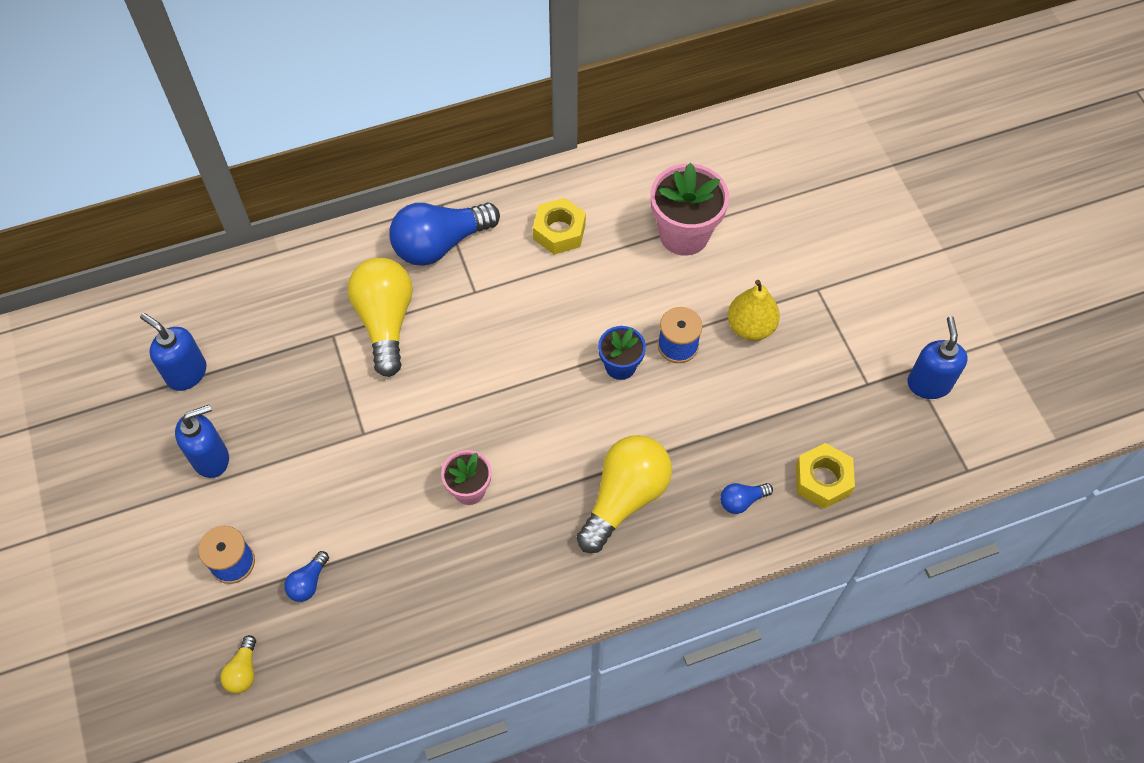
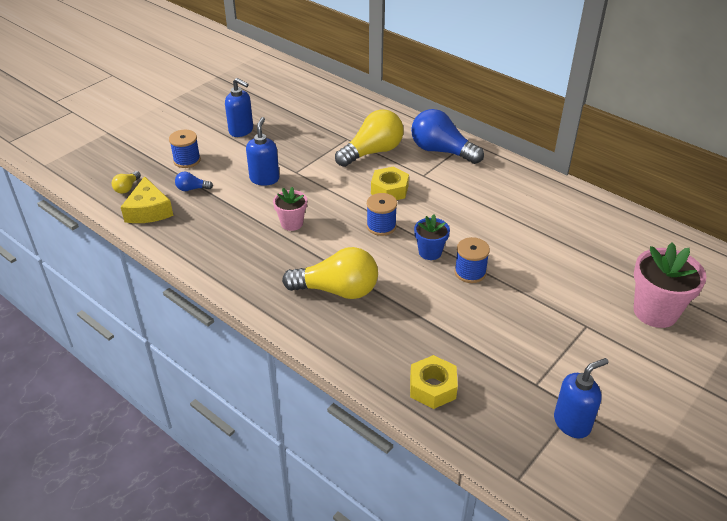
camera: 60 degrees right, 20 degrees down
(186, 373) = (283, 105): blue soap dispenser -> blue soap dispenser (264, 179)
(243, 671) = (127, 188): yellow light bulb -> yellow light bulb turned 45 degrees counterclockwise
(320, 660) = (148, 210): none -> yellow cheese
(541, 391) = (381, 226): none -> blue spool
(559, 232) = (499, 190): yellow nut -> yellow nut (389, 190)
(684, 234) = (556, 243): pink flower pot -> pink flower pot (655, 312)
(742, 501) = (380, 349): blue light bulb -> none
(750, 327) = (519, 302): yellow pear -> none

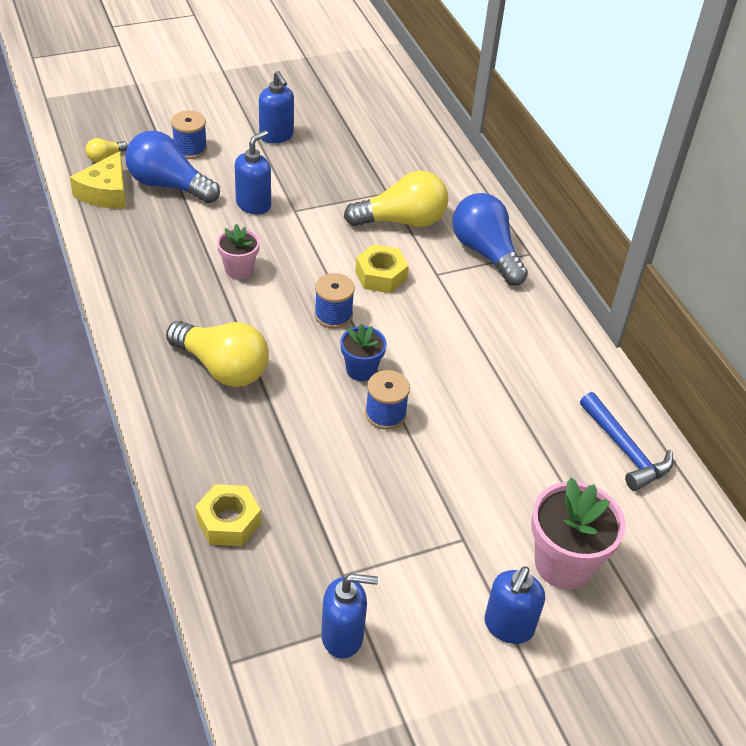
camera: 25 degrees right, 5 degrees up
(192, 189) = (168, 185): blue light bulb -> blue light bulb, size x2.25
(626, 230) = (625, 450): none -> blue hammer
(660, 364) = (508, 626): none -> blue soap dispenser

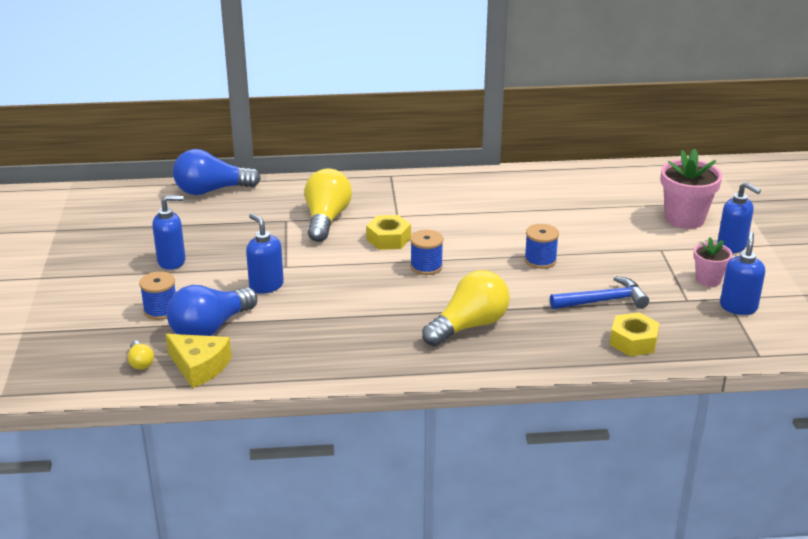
camera: 70 degrees left, 15 degrees down
(239, 269) = (351, 303): pink flower pot -> pink flower pot (708, 280)
(361, 370) = (491, 263): blue flower pot -> none
(485, 252) = (381, 192): blue light bulb -> blue light bulb (211, 190)
(625, 450) = (594, 180): blue hammer -> blue hammer (603, 301)

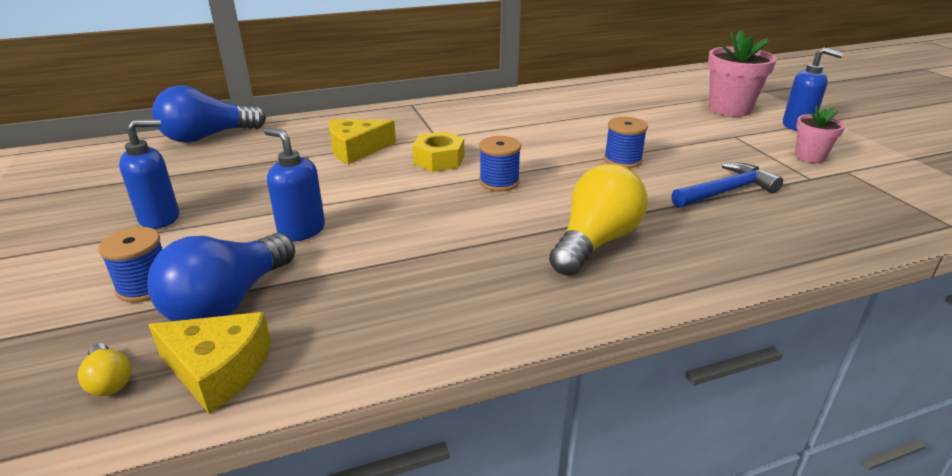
camera: 15 degrees left, 0 degrees up
(326, 219) = (356, 149): yellow light bulb -> yellow cheese
(633, 341) = (803, 231): yellow nut -> none
(738, 307) = (869, 178): blue soap dispenser -> none

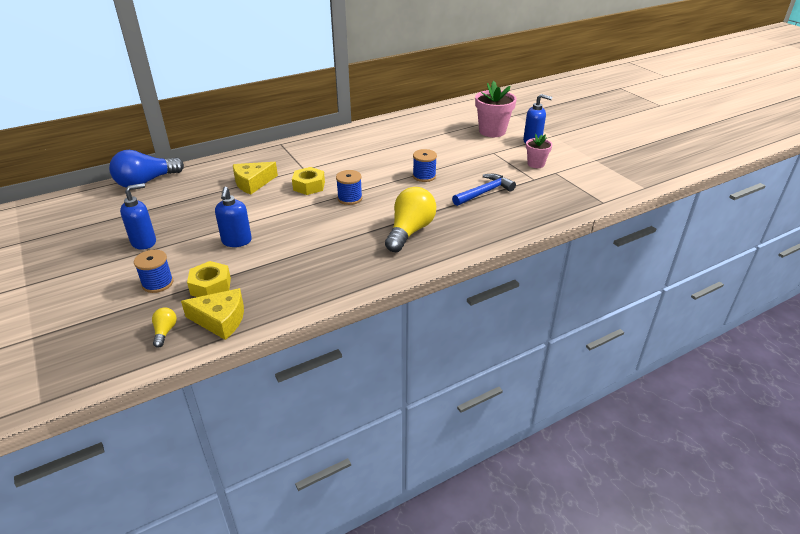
camera: 10 degrees left, 5 degrees up
(109, 381) = (165, 332): yellow light bulb -> yellow light bulb turned 135 degrees counterclockwise
(228, 302) = (210, 286): blue light bulb -> yellow nut
(301, 230) = (236, 241): blue soap dispenser -> blue soap dispenser turned 120 degrees counterclockwise

